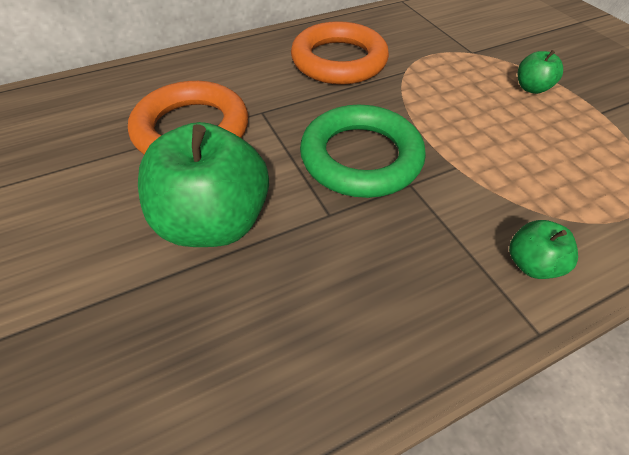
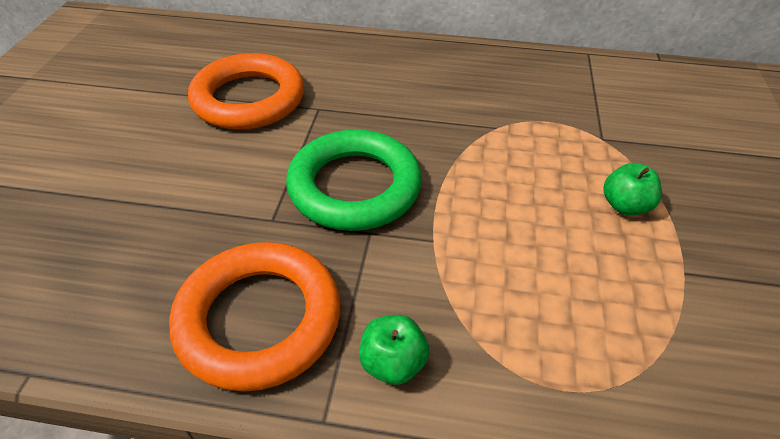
camera: 35 degrees right, 5 degrees down
(215, 222) = (185, 179): green apple -> none
(339, 61) = (442, 90): orange ring -> orange ring (259, 319)

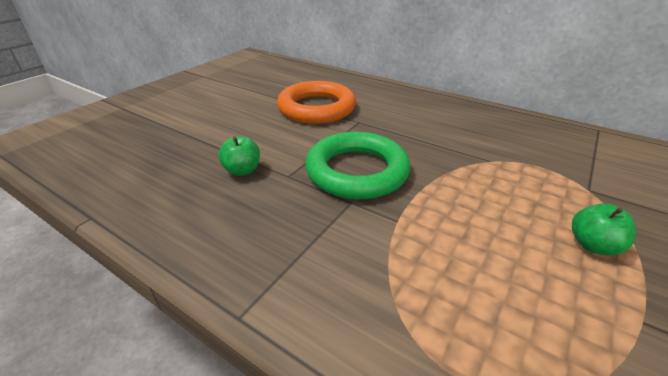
camera: 25 degrees right, 10 degrees down
(259, 319) = (240, 232): orange ring -> none
(393, 363) = (316, 296): green apple -> green apple (242, 170)

